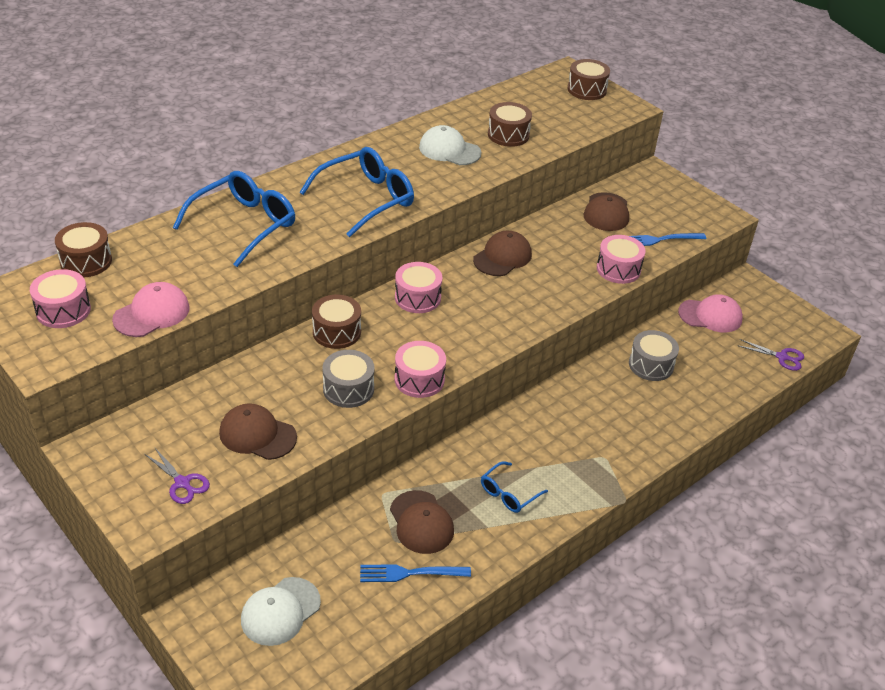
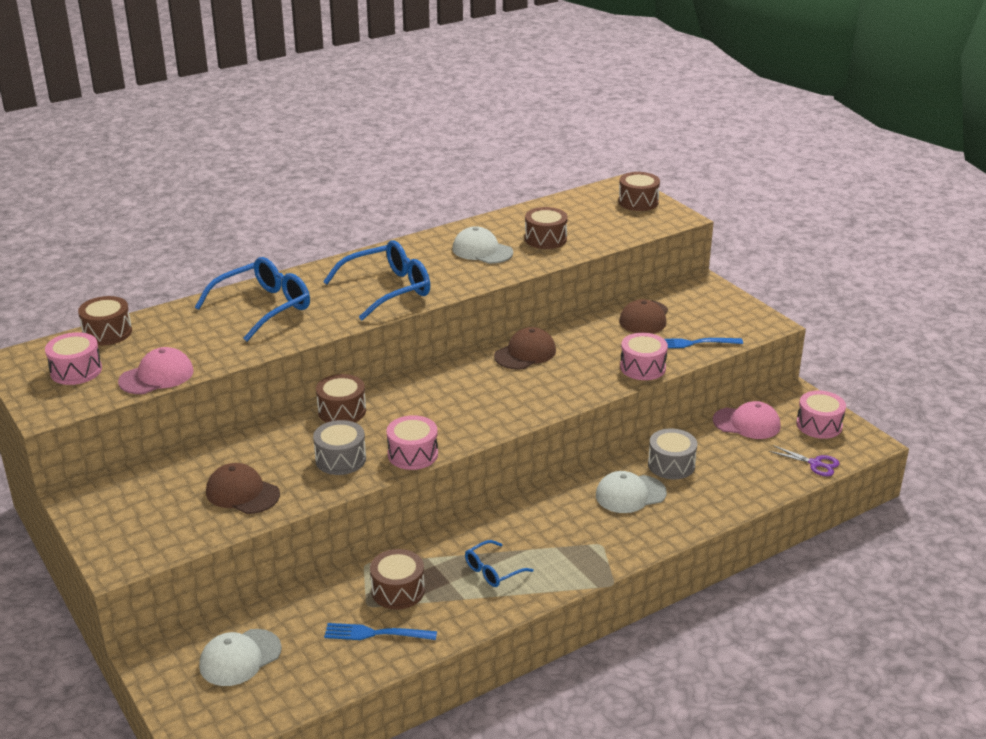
camera: 10 degrees right, 10 degrees down
(182, 483) = (161, 529): purple scissors -> none
(417, 298) = (430, 385): pink drum -> pink drum (819, 425)
(421, 522) = (398, 591): brown cap -> brown drum
(620, 400) = (630, 494): none -> white cap

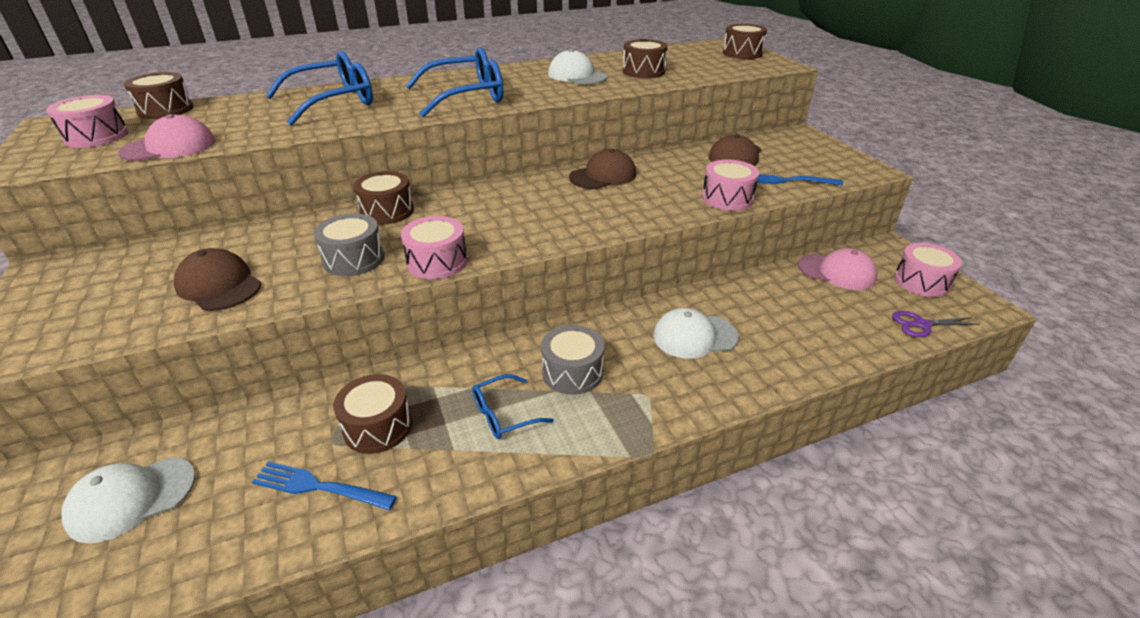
camera: 10 degrees right, 5 degrees up
(671, 465) = (747, 307): grey drum -> grey drum (572, 372)
(815, 464) = (921, 324): purple scissors -> purple scissors turned 135 degrees clockwise

